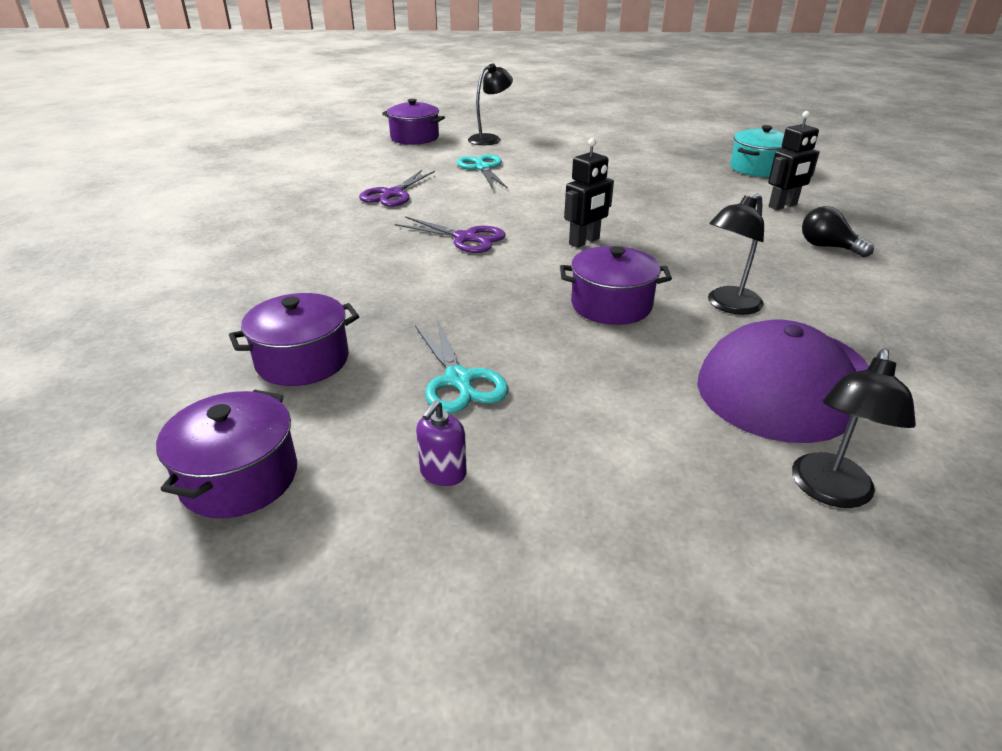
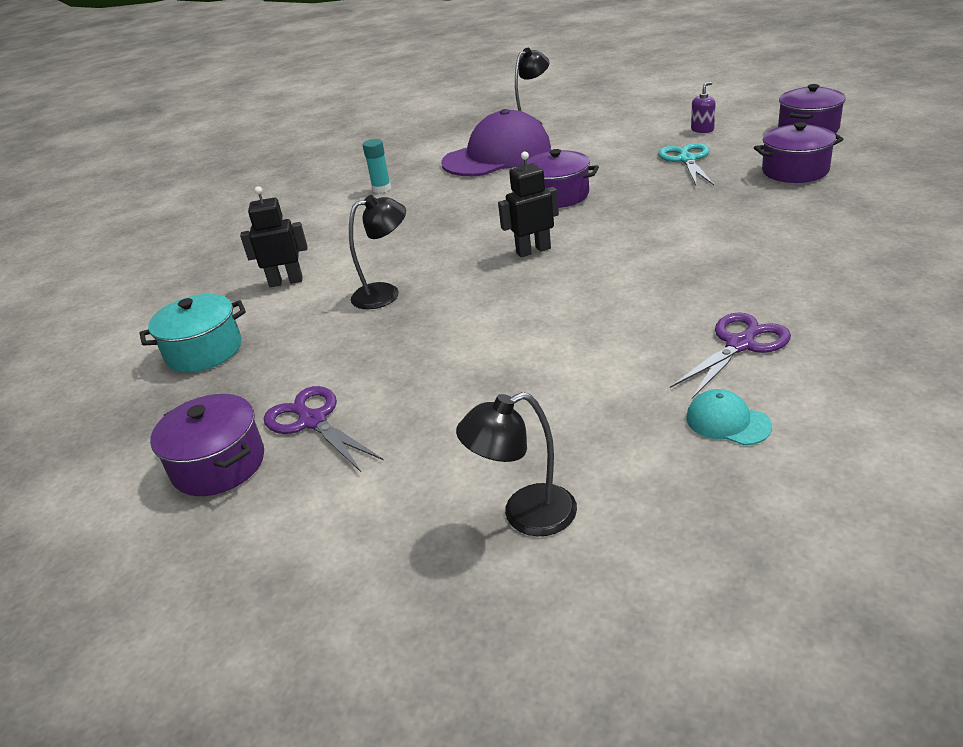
camera: 155 degrees left, 0 degrees up
(401, 167) = (727, 422): none -> turquoise cap
(414, 138) = (696, 554): purple pot -> purple pot (218, 464)
(466, 238) = (653, 262): purple scissors -> purple scissors (312, 421)
(482, 168) = (584, 400): turquoise scissors -> none
(728, 305) = (475, 192): black lamp -> black lamp (385, 293)
(827, 247) = (329, 232): black light bulb -> none
(871, 306) = (381, 189): none -> turquoise glue stick

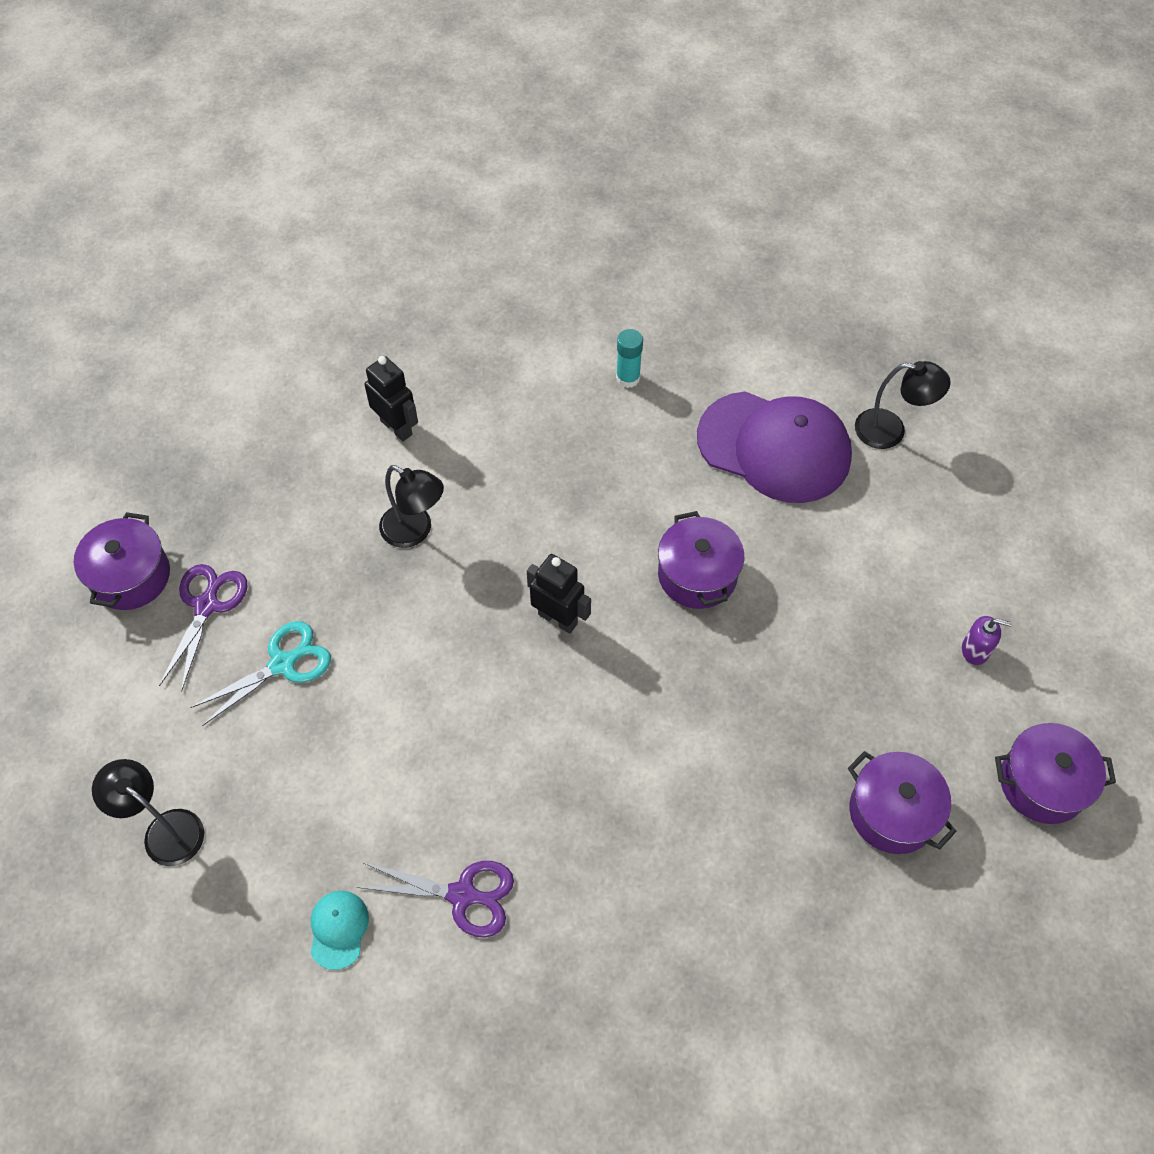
camera: 50 degrees right, 25 degrees up
(204, 351) = (261, 447): turquoise pot -> none
(687, 159) = (867, 672): turquoise scissors -> turquoise scissors (283, 664)

